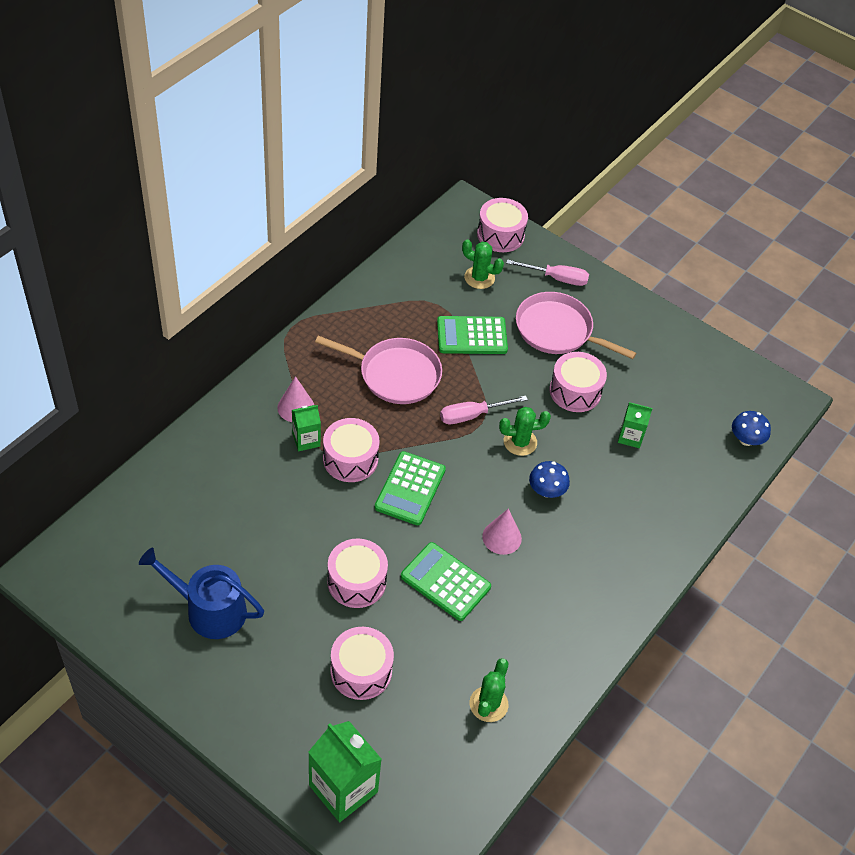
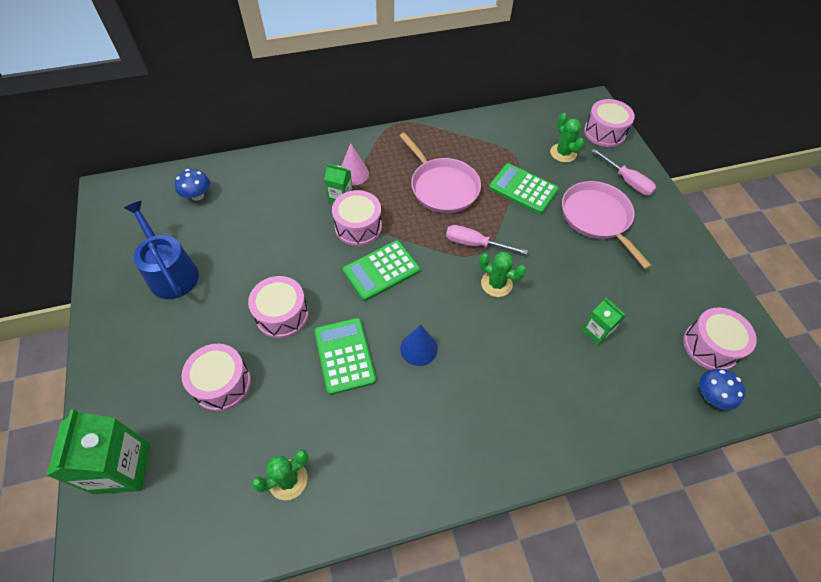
camera: 40 degrees right, 5 degrees up
(502, 537) = (418, 348): pink cone -> blue cone
(546, 490) = (487, 333): blue mushroom -> blue mushroom (197, 195)
(575, 391) = (575, 270): pink drum -> pink drum (710, 346)

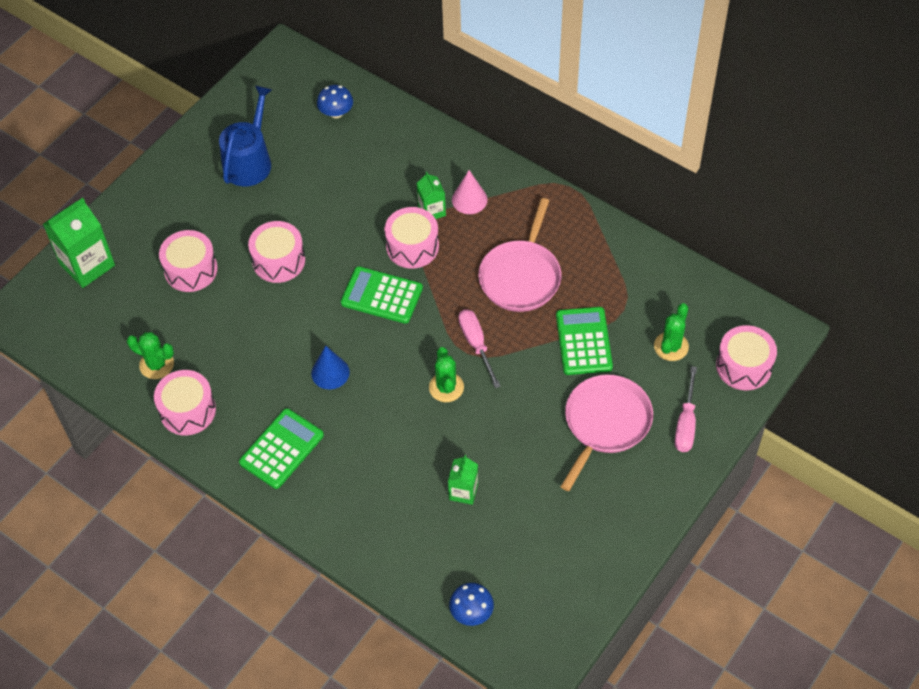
camera: 55 degrees right, 0 degrees up
(344, 356) = (280, 328): green calculator -> green calculator (281, 449)
(710, 346) = (528, 589): pink drum -> pink drum (188, 410)

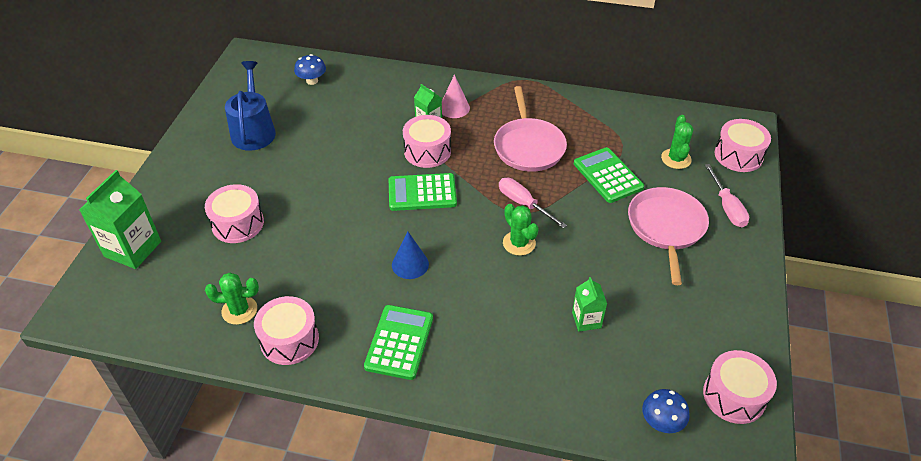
camera: 25 degrees left, 10 degrees down
(278, 260) = (316, 193): pink drum -> pink drum (734, 396)

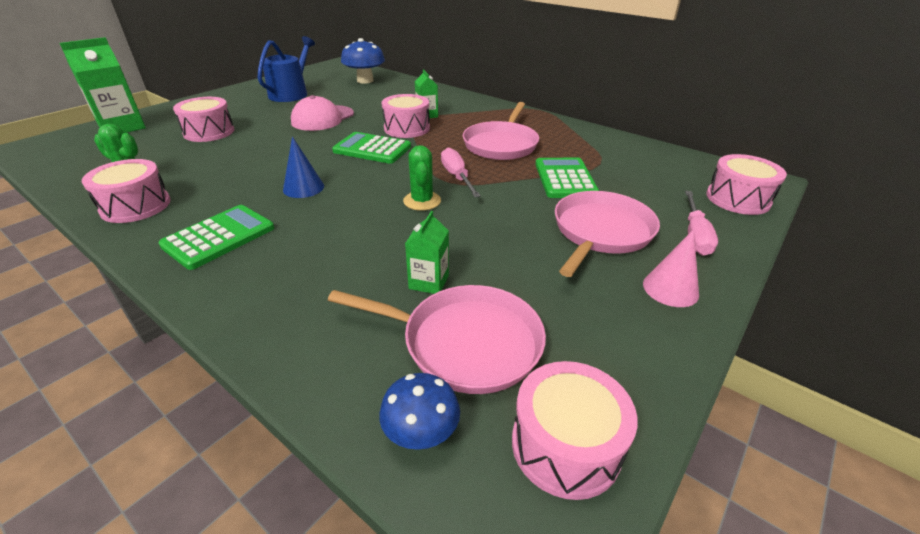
camera: 25 degrees right, 10 degrees down
(312, 81) = (365, 81): blue mushroom -> blue mushroom, size x1.61
(331, 162) = (323, 118): none -> pink cap
(454, 108) = (458, 112): pink cone -> pink cone (670, 289)
(643, 357) = (464, 342): none -> pink pan
(676, 159) = (655, 185): green cactus -> none

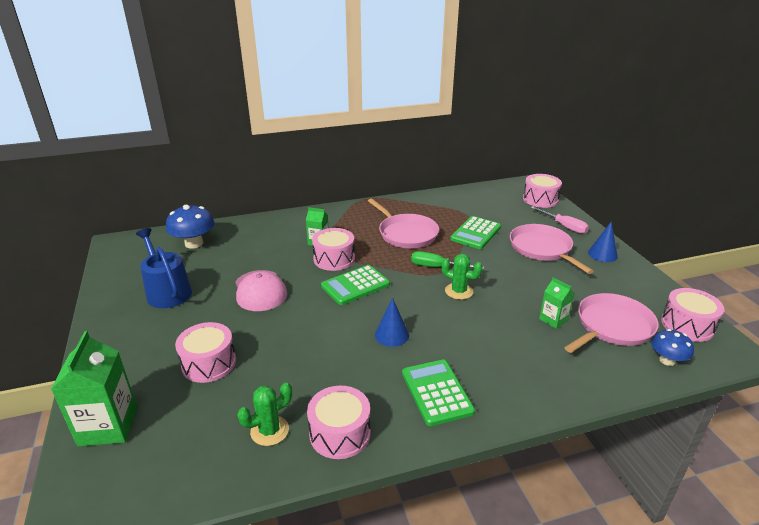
camera: 55 degrees left, 5 degrees down
(457, 177) = (437, 267): pink screwdriver -> green screwdriver
(565, 179) = (475, 233): green calculator -> green calculator turned 90 degrees counterclockwise
(670, 289) = (602, 254): pink cone -> blue cone

